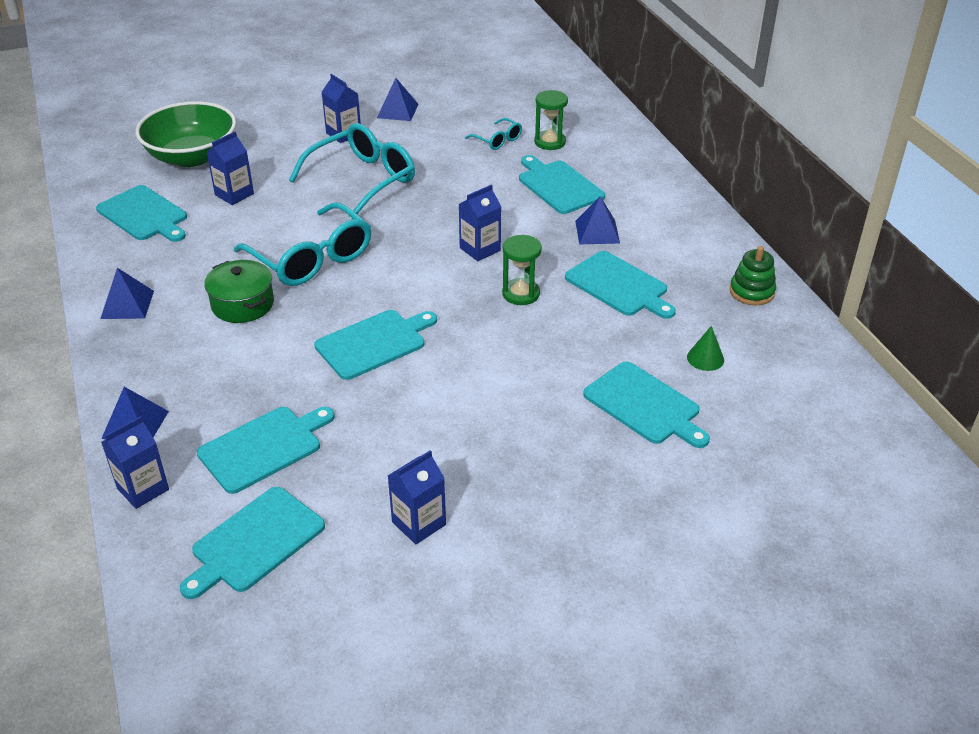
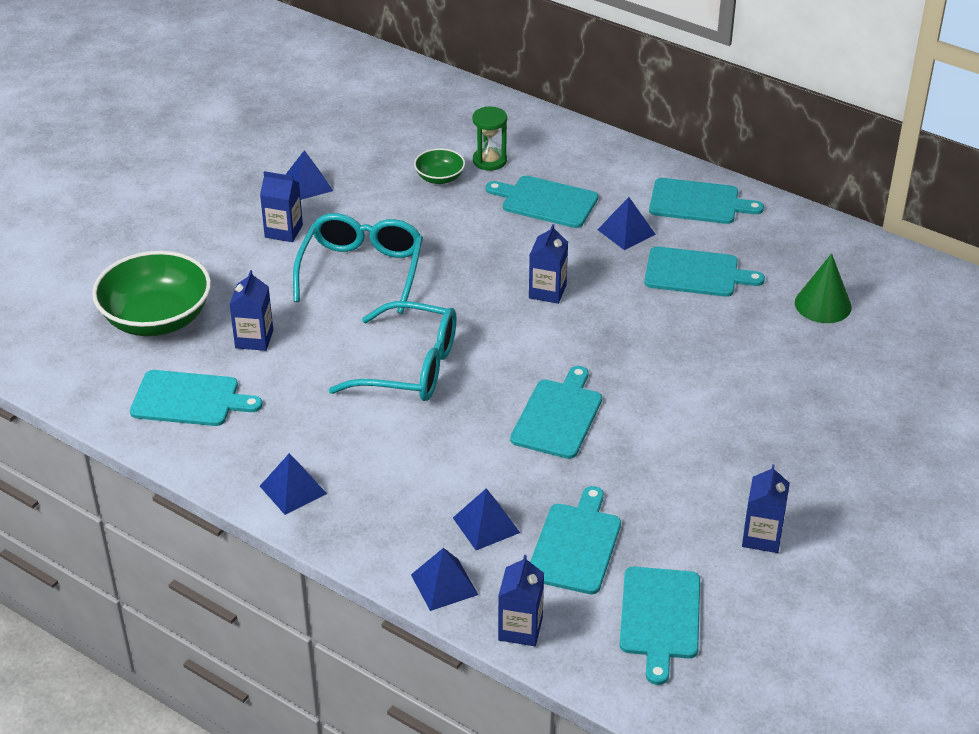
camera: 35 degrees left, 0 degrees up
(219, 396) = (486, 525): none -> blue pyramid
(243, 304) = (401, 438): green pot -> none
(497, 140) = (439, 178): turquoise glasses -> green bowl
(521, 294) = (627, 316): green hourglass -> none
(645, 405) = (820, 364): turquoise cutting board -> turquoise cutting board (698, 202)
(705, 358) = (823, 305): green cone -> green cone, size x1.63
(751, 292) = (799, 232): green stacking toy -> none

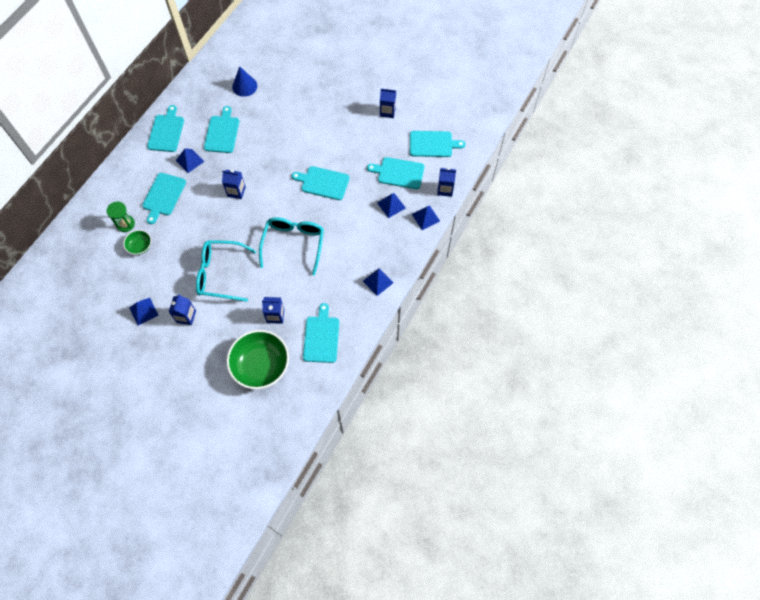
camera: 95 degrees left, 25 degrees up
(823, 305) = (244, 86): green cone -> blue cone

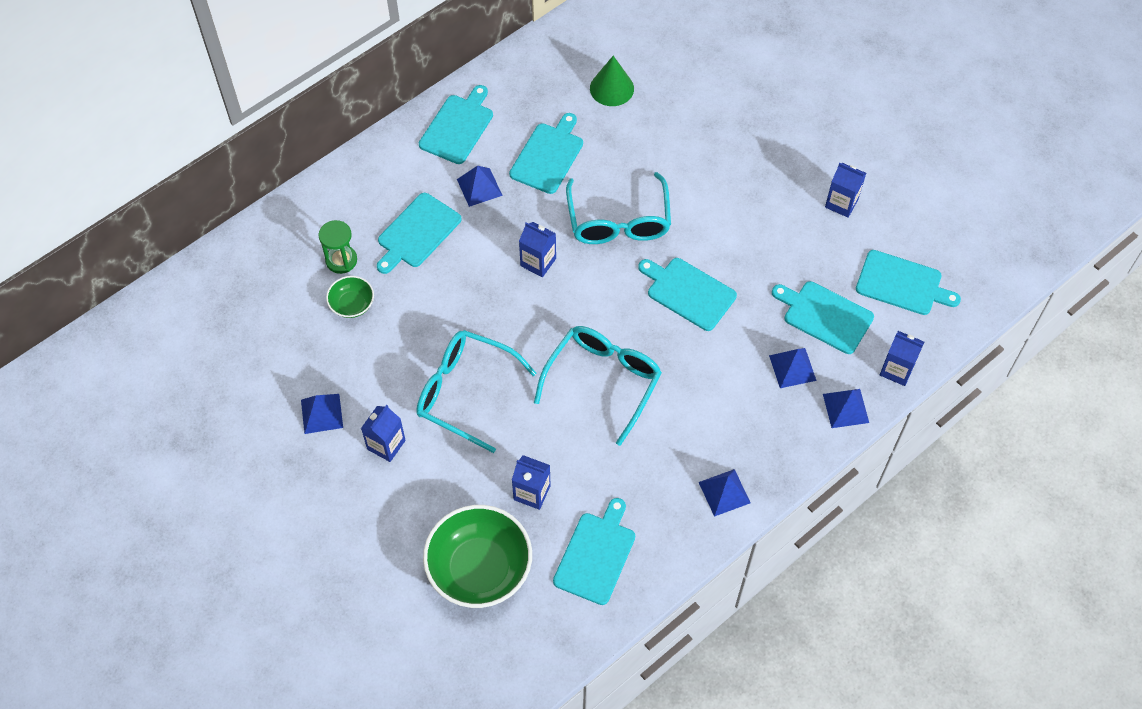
camera: 20 degrees right, 5 degrees down
(244, 86) = (611, 88): blue cone -> green cone
(272, 156) = (618, 220): none -> turquoise glasses

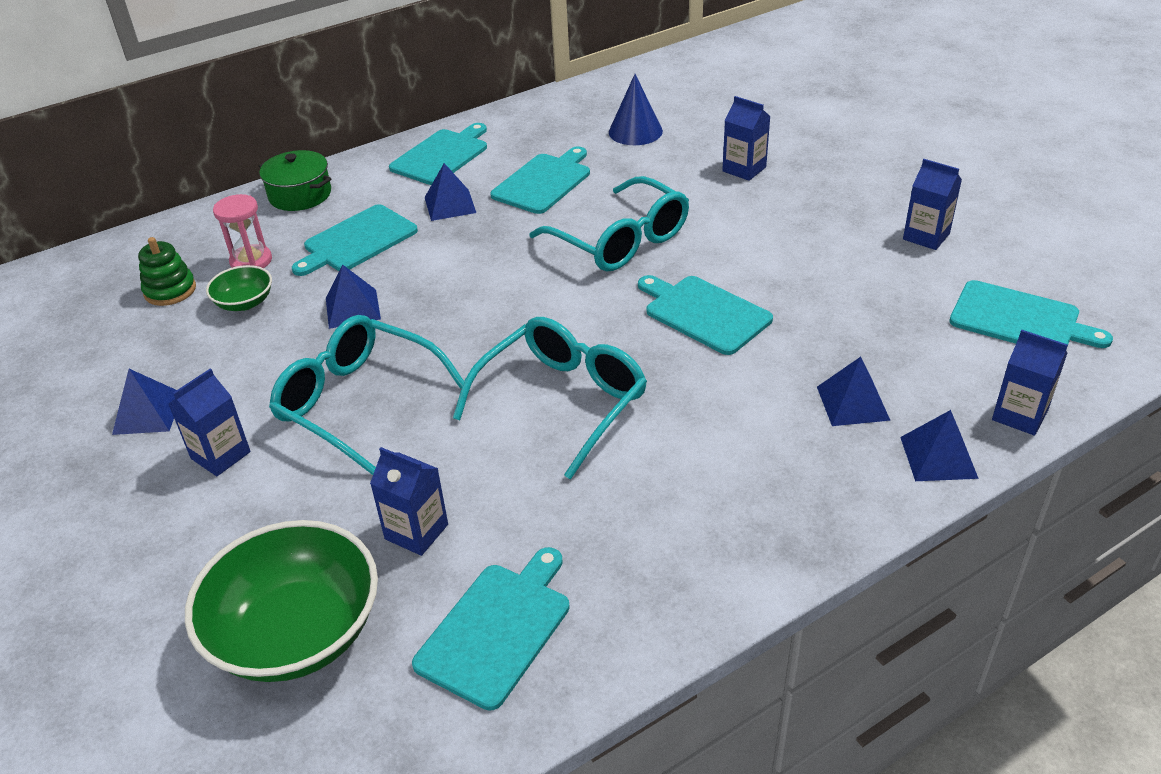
camera: 10 degrees right, 20 degrees down
(290, 295) = (170, 290): none -> green stacking toy
(341, 260) = (251, 261): green hourglass -> pink hourglass
(354, 182) = (300, 195): none -> green pot
(538, 262) = (503, 274): blue carton -> blue carton (744, 169)
(611, 88) = (635, 131): green cone -> blue cone
(618, 220) = (620, 240): turquoise glasses -> turquoise glasses turned 45 degrees counterclockwise
(724, 492) = (730, 555): blue pyramid -> blue pyramid (353, 308)
(825, 316) = (903, 347): turquoise cutting board -> none

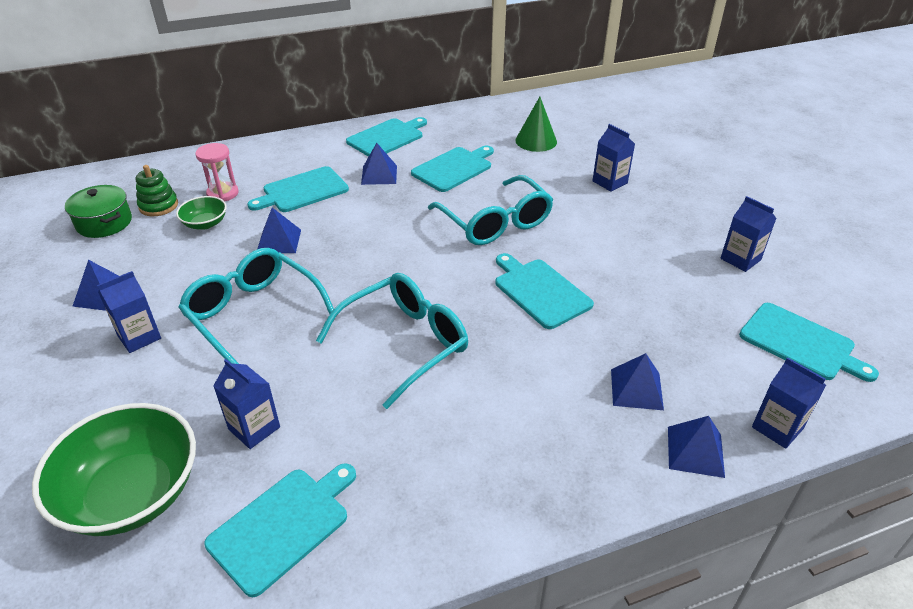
camera: 10 degrees right, 0 degrees up
(300, 195) = (276, 151): green pot -> green pot (104, 223)
(635, 131) = (536, 141): blue cone -> green cone

